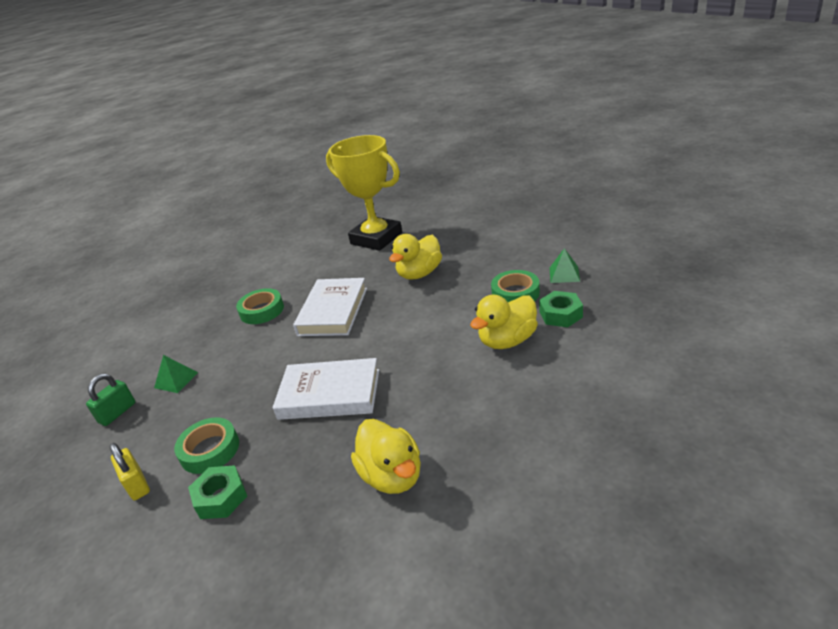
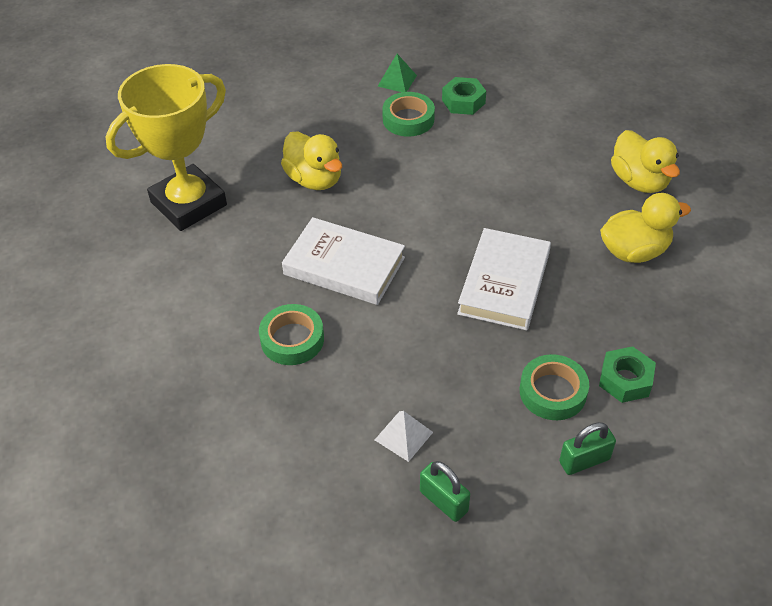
camera: 80 degrees left, 15 degrees up
(137, 484) = (584, 460): yellow padlock -> green padlock
(176, 380) = (403, 436): green pyramid -> white pyramid
(507, 340) = (484, 143): yellow duck -> yellow duck (639, 181)

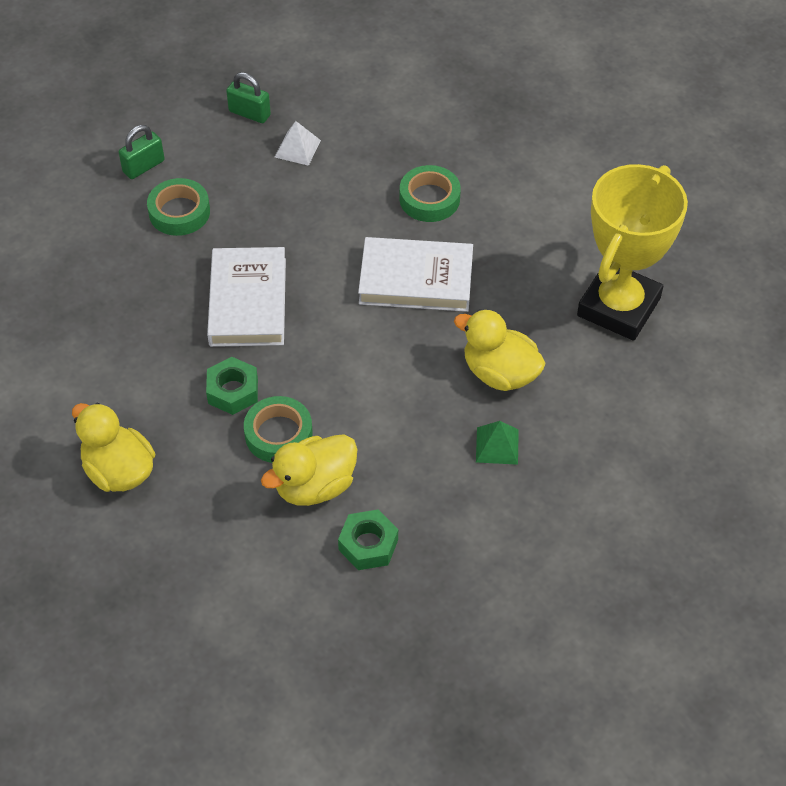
camera: 160 degrees right, 5 degrees up
(397, 80) = (472, 560): green pyramid -> green pyramid (497, 445)
(408, 119) = (429, 494): green tape -> green tape (278, 434)
(625, 380) = (115, 238): green nut -> green nut (233, 391)
(634, 251) = (117, 373): yellow duck -> yellow duck (315, 486)

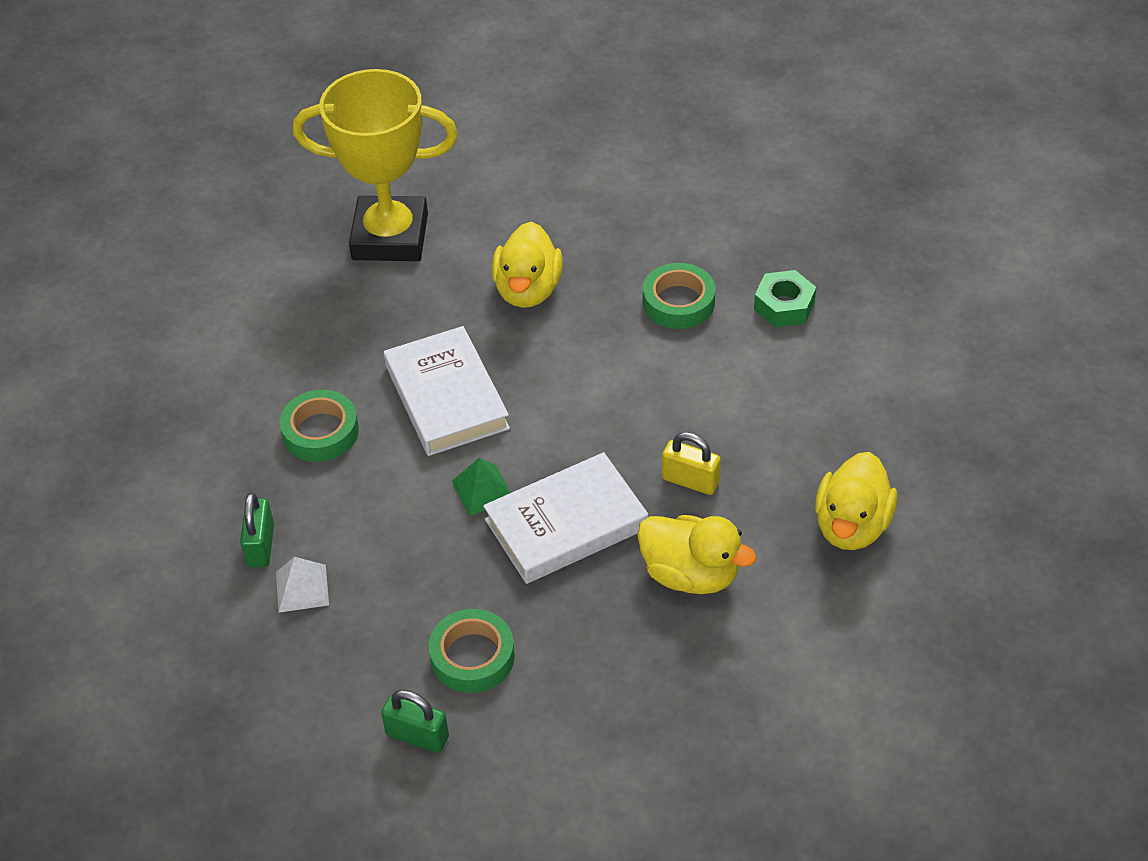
camera: 115 degrees left, 5 degrees down
(233, 391) = (690, 481): green nut -> yellow padlock
(249, 113) = (263, 667): green padlock -> green padlock (261, 545)
(278, 434) = (715, 420): green tape -> green tape (678, 302)
(315, 486) = (752, 368): yellow duck -> yellow duck (690, 574)
(497, 445) = (614, 262): green pyramid -> green pyramid (482, 490)

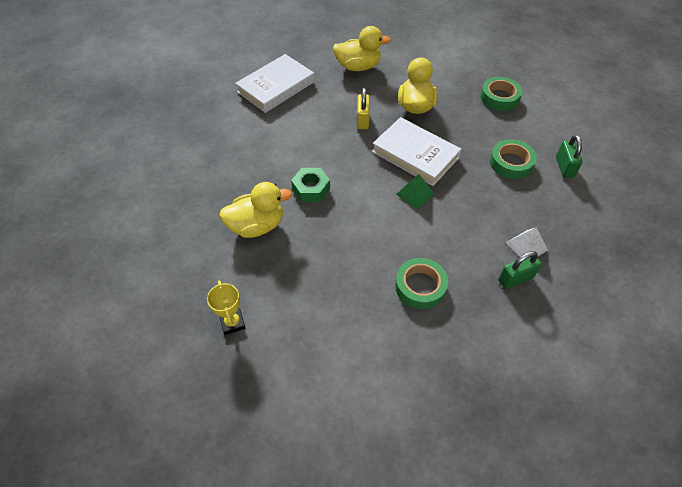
camera: 115 degrees left, 5 degrees up
(390, 237) = (232, 323): yellow trophy -> yellow trophy, size x0.40
(446, 397) = (360, 234): white book -> white book (276, 87)
(678, 302) = (242, 156): green tape -> green tape (499, 97)
(784, 306) = (229, 117): green nut -> green nut (311, 189)

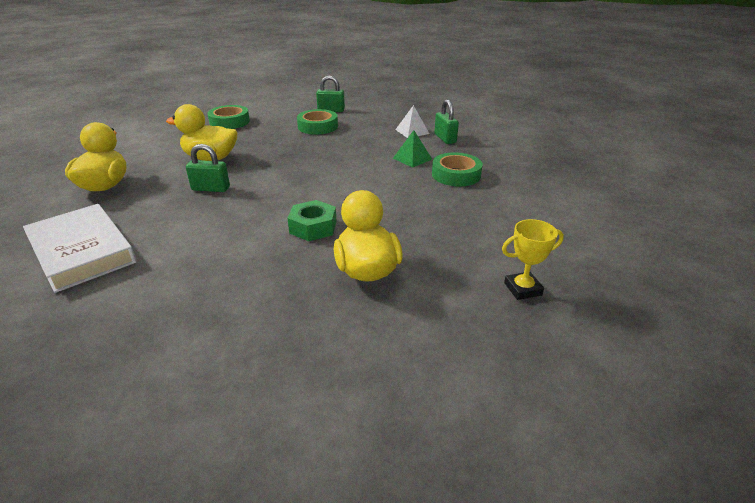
camera: 85 degrees left, 20 degrees down
(362, 120) = (211, 188): yellow padlock -> green padlock
(415, 154) = (286, 164): white book -> none
(415, 194) = (341, 168): green pyramid -> green pyramid (412, 158)

